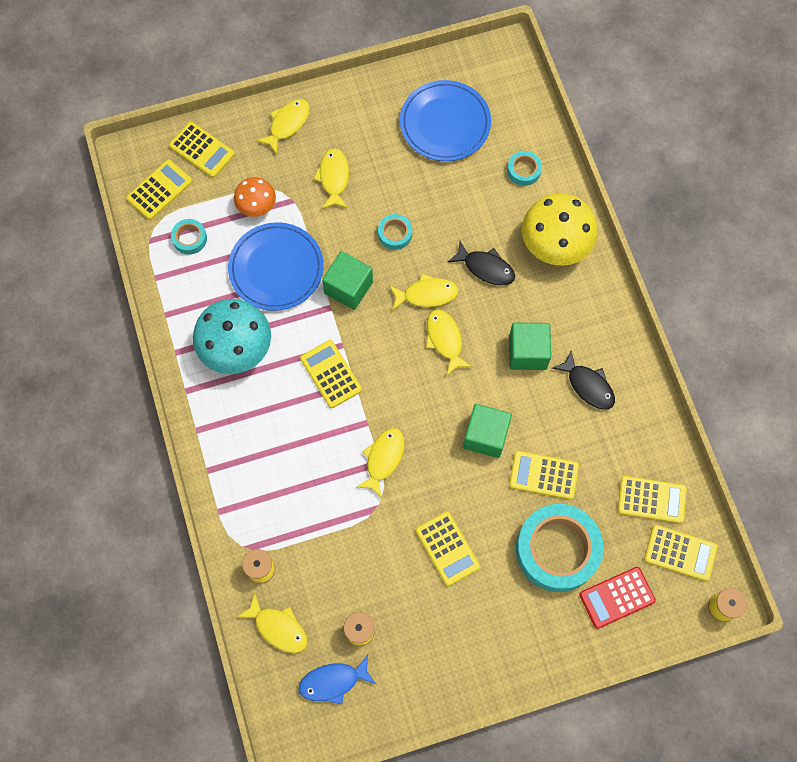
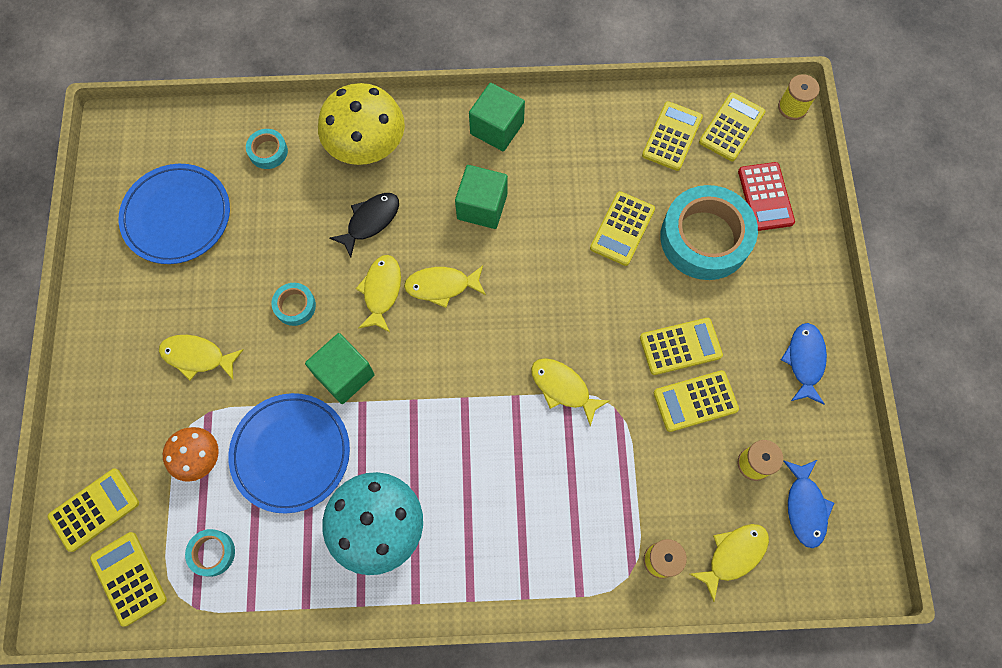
camera: 75 degrees left, 0 degrees up
(287, 124) = (102, 394): yellow fish -> none
(331, 374) = (445, 421): yellow calculator -> yellow calculator (695, 401)
(465, 660) = (804, 361): none -> blue fish
(485, 436) = (564, 274): green cube -> green cube (497, 128)
(588, 385) = (536, 159): black fish -> none

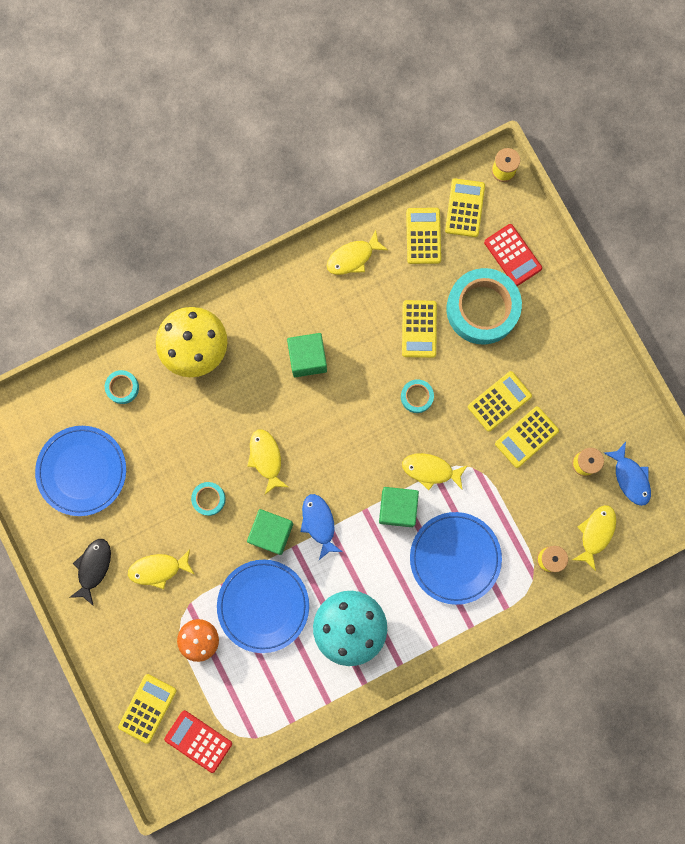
camera: 25 degrees left, 10 degrees up
(129, 578) = (198, 741): yellow calculator -> red calculator
(212, 553) = (246, 697): turquoise tape -> turquoise tape (416, 397)
(370, 221) = (230, 408): black fish -> black fish (93, 567)
(441, 286) = (308, 434): yellow fish -> yellow fish (353, 257)
(497, 128) = (288, 289): green cube -> green cube (397, 508)
(544, 504) = (455, 558): none -> blue plate
(804, 361) = (590, 372): blue fish -> blue fish (319, 523)

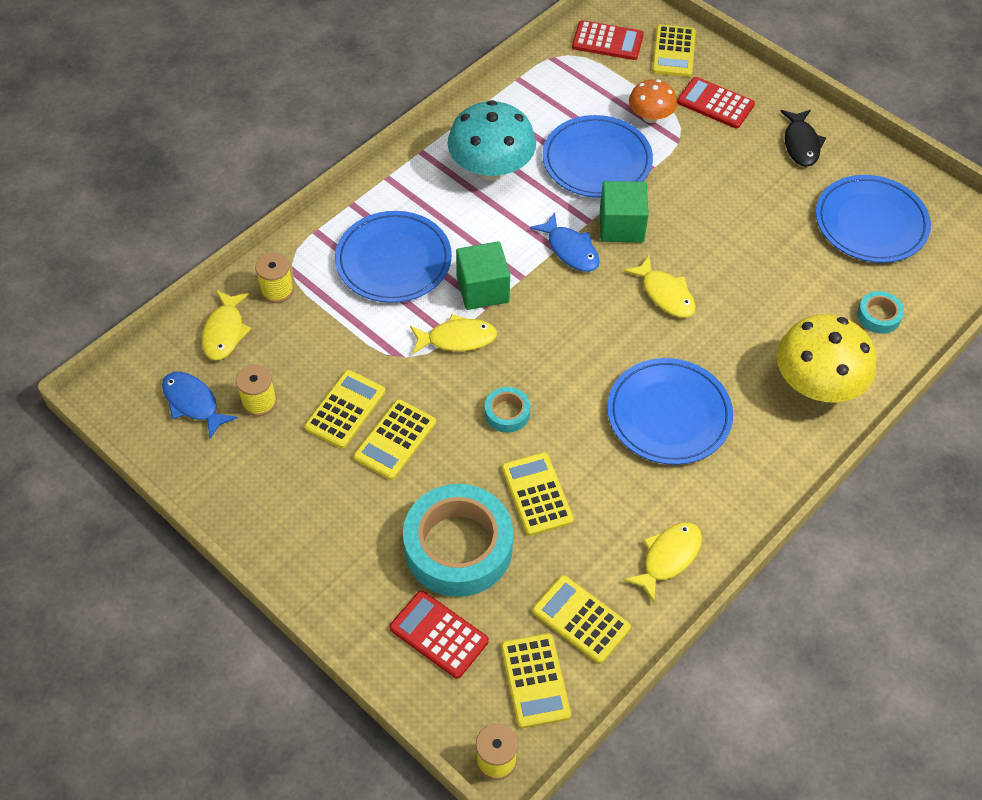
camera: 160 degrees right, 25 degrees down
(140, 635) = (715, 103): none -> red calculator
(158, 569) = (730, 161): yellow fish -> none
(209, 499) = (711, 237): turquoise tape -> none
(307, 358) = (669, 415): green cube -> blue plate
(423, 236) = (581, 619): yellow calculator -> yellow calculator turned 150 degrees clockwise

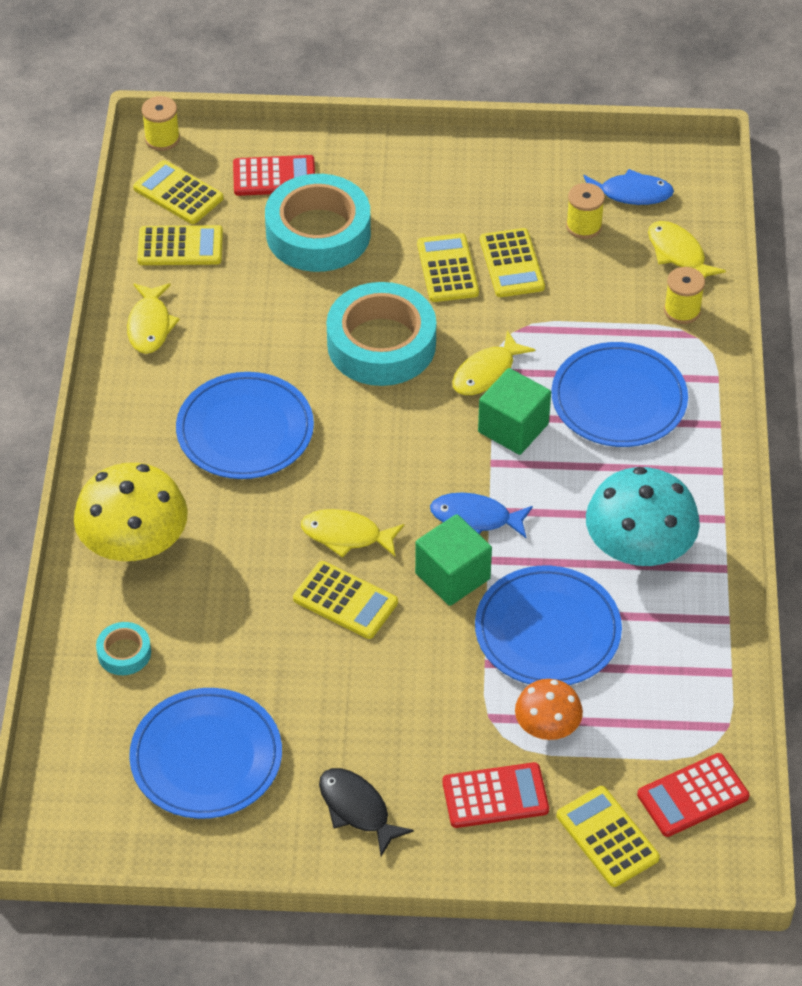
camera: 140 degrees right, 5 degrees down
(507, 413) = (381, 344): turquoise tape -> turquoise tape, size x2.24
(536, 494) = (295, 303): yellow calculator -> yellow calculator (345, 601)

